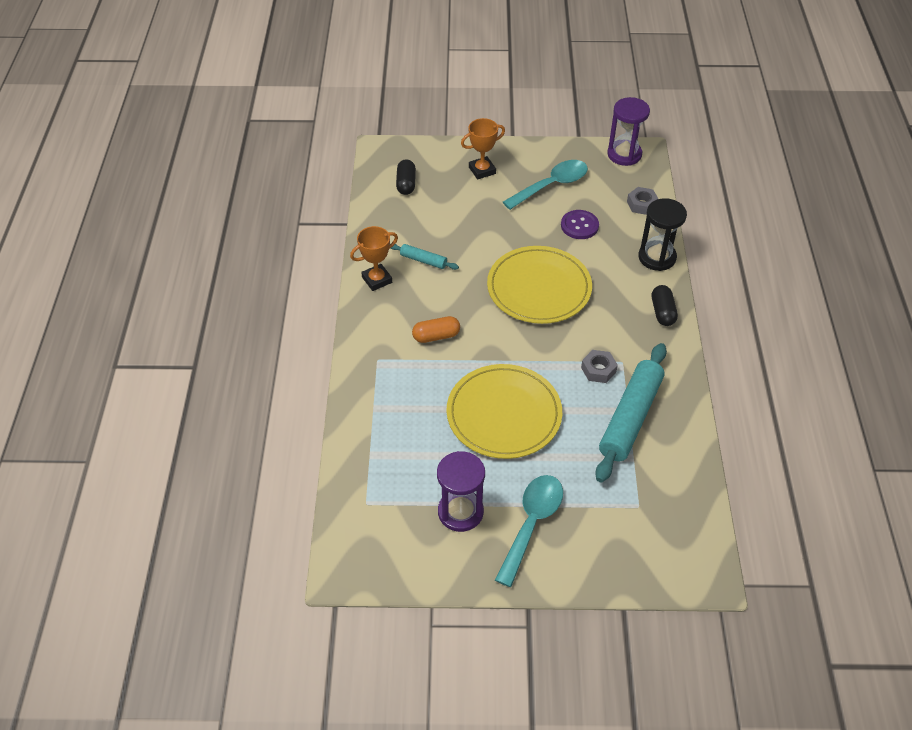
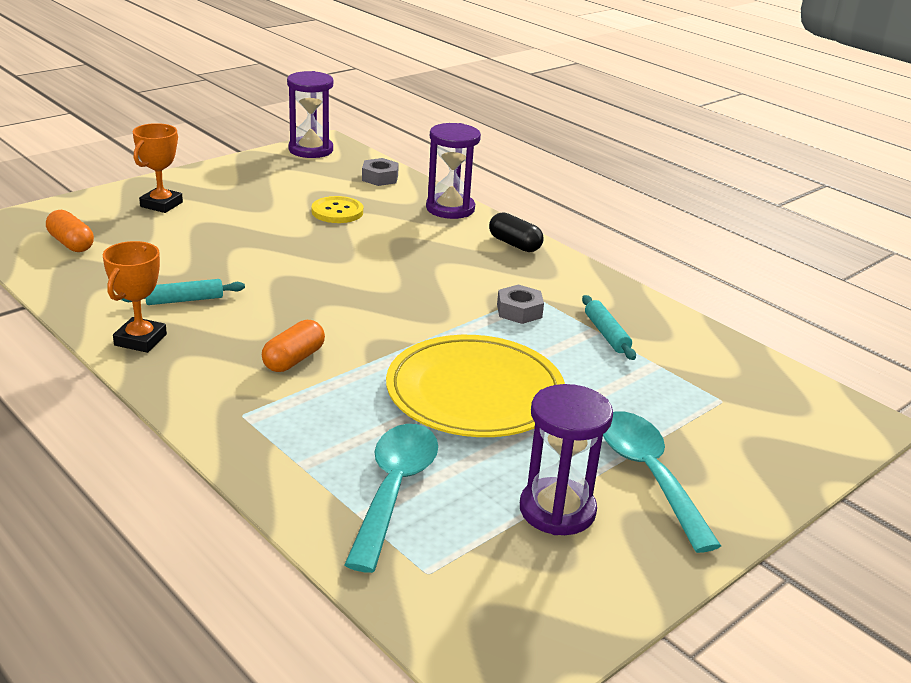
camera: 45 degrees left, 20 degrees down
(406, 184) = (71, 243): black capsule -> orange capsule
(539, 288) = (362, 273): yellow plate -> none
(551, 185) = (263, 192): turquoise spoon -> turquoise spoon (394, 490)
(579, 226) = (337, 212): purple button -> yellow button
(630, 418) = (606, 334): turquoise rolling pin -> turquoise rolling pin, size x0.47
(657, 257) = (450, 208): black hourglass -> purple hourglass

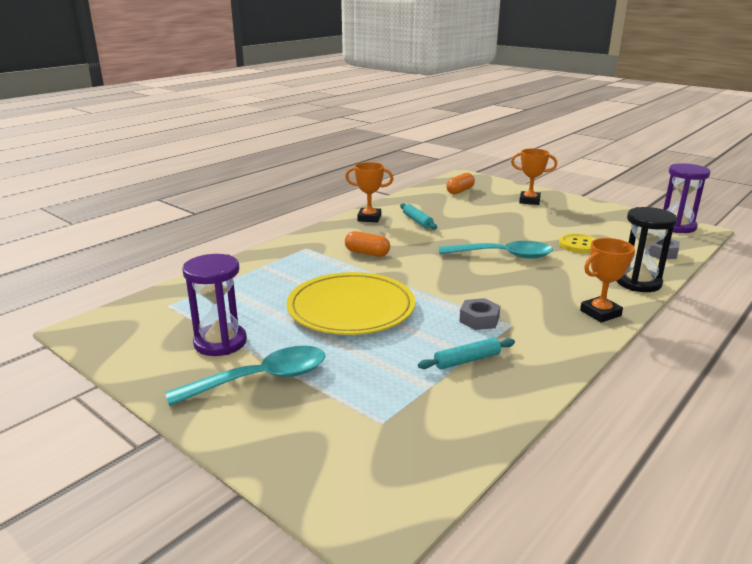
camera: 85 degrees right, 5 degrees down
(394, 490) = (240, 291): turquoise spoon -> turquoise spoon (503, 255)
(450, 208) = (638, 282): purple hourglass -> black hourglass
(514, 244) = (600, 313): black capsule -> orange trophy

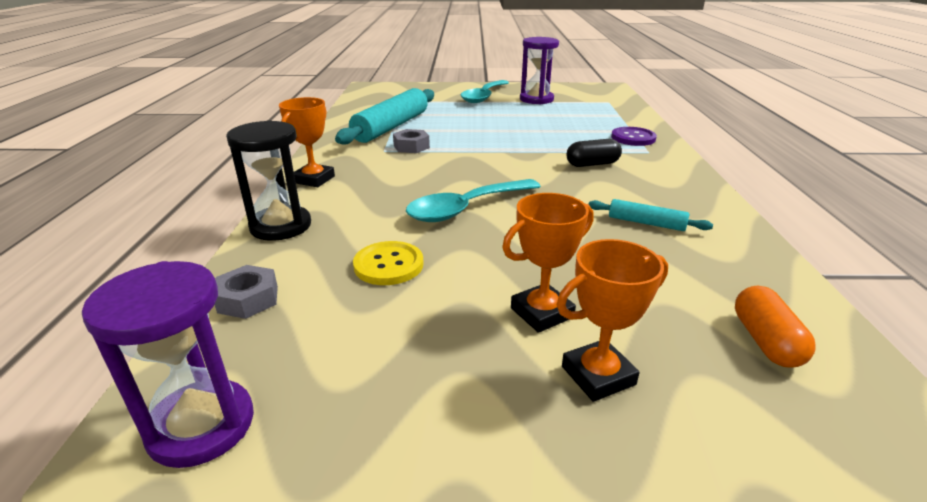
camera: 140 degrees right, 5 degrees up
(282, 260) = (633, 138): none -> purple button
(351, 308) = (508, 128): yellow plate -> none
(367, 253) = (592, 164): orange capsule -> black capsule
(369, 218) = (700, 204): orange trophy -> orange trophy (542, 313)
(467, 360) = (391, 127): turquoise rolling pin -> turquoise rolling pin, size x2.12

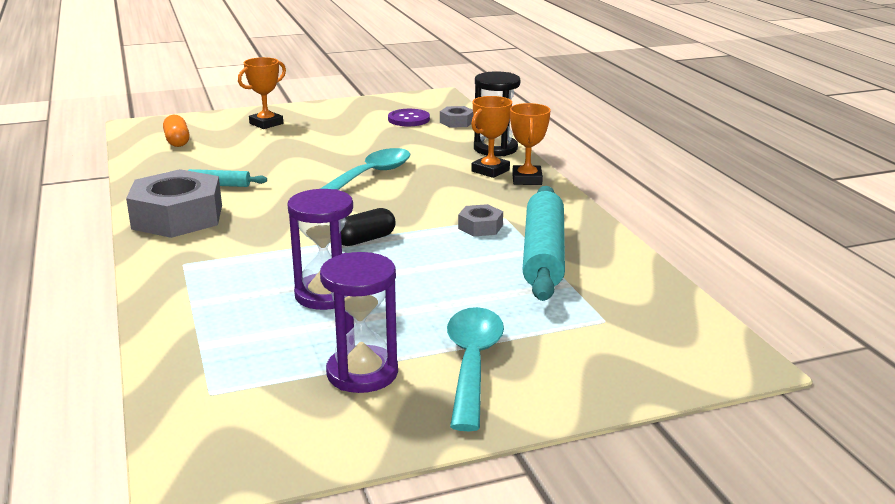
camera: 160 degrees right, 5 degrees down
(201, 426) = (419, 99): purple hourglass -> purple hourglass (326, 295)
(388, 265) = (397, 141): yellow button -> none
(542, 313) = (295, 136): orange trophy -> orange trophy (490, 170)
(592, 164) = (259, 234): black capsule -> black capsule (365, 240)
(633, 138) = (195, 286): purple button -> purple button (409, 119)
(675, 189) = (177, 217): none -> grey nut

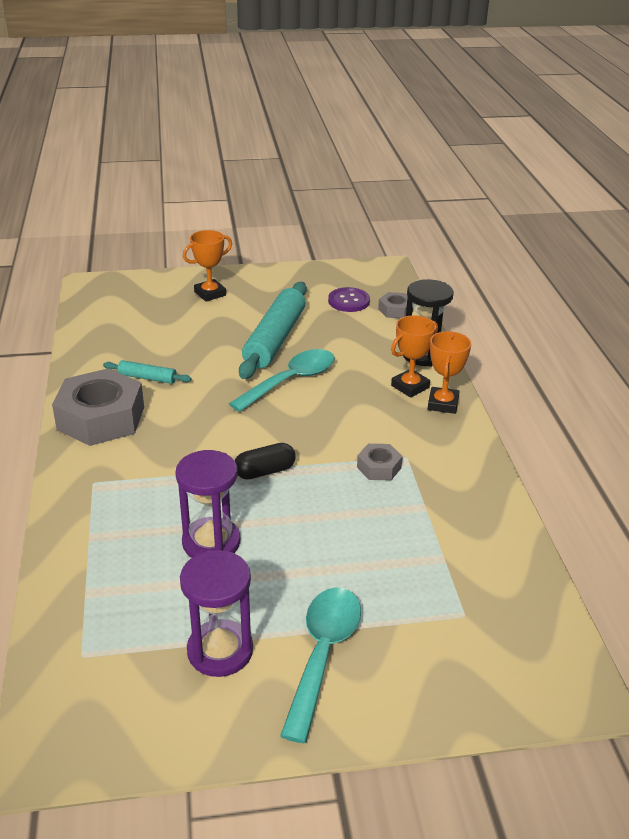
camera: 10 degrees right, 10 degrees up
(177, 141) = (122, 311): orange capsule -> none
(544, 254) = (430, 514): turquoise rolling pin -> turquoise rolling pin (275, 339)

